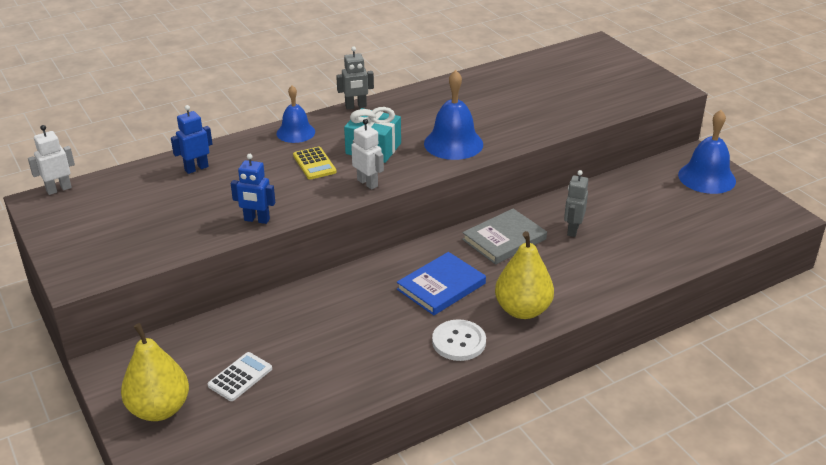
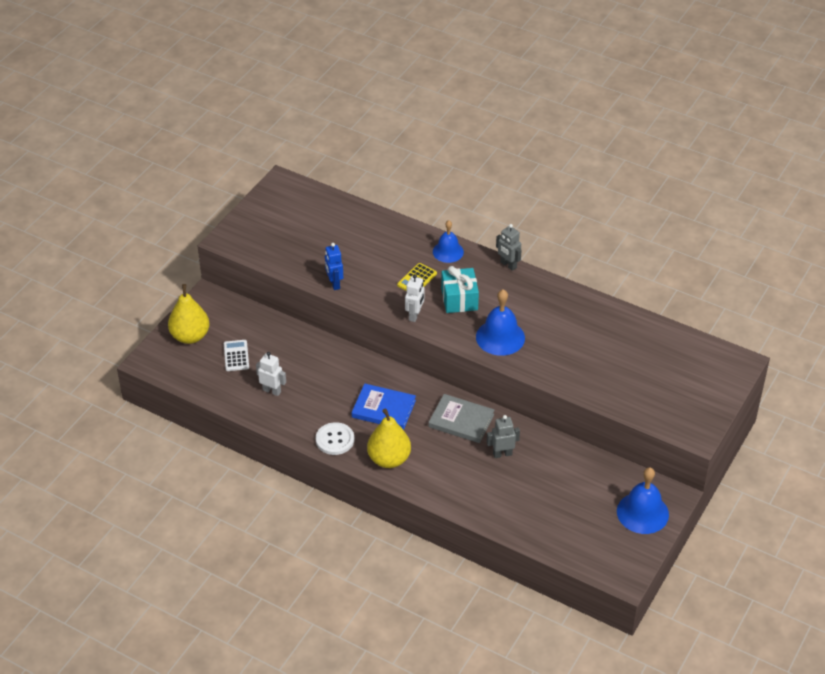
camera: 60 degrees right, 10 degrees up
(59, 189) = (299, 182): white robot -> white robot (272, 391)
(196, 168) = (367, 228): blue robot -> none
(240, 377) = (236, 356): white calculator -> white calculator turned 105 degrees counterclockwise

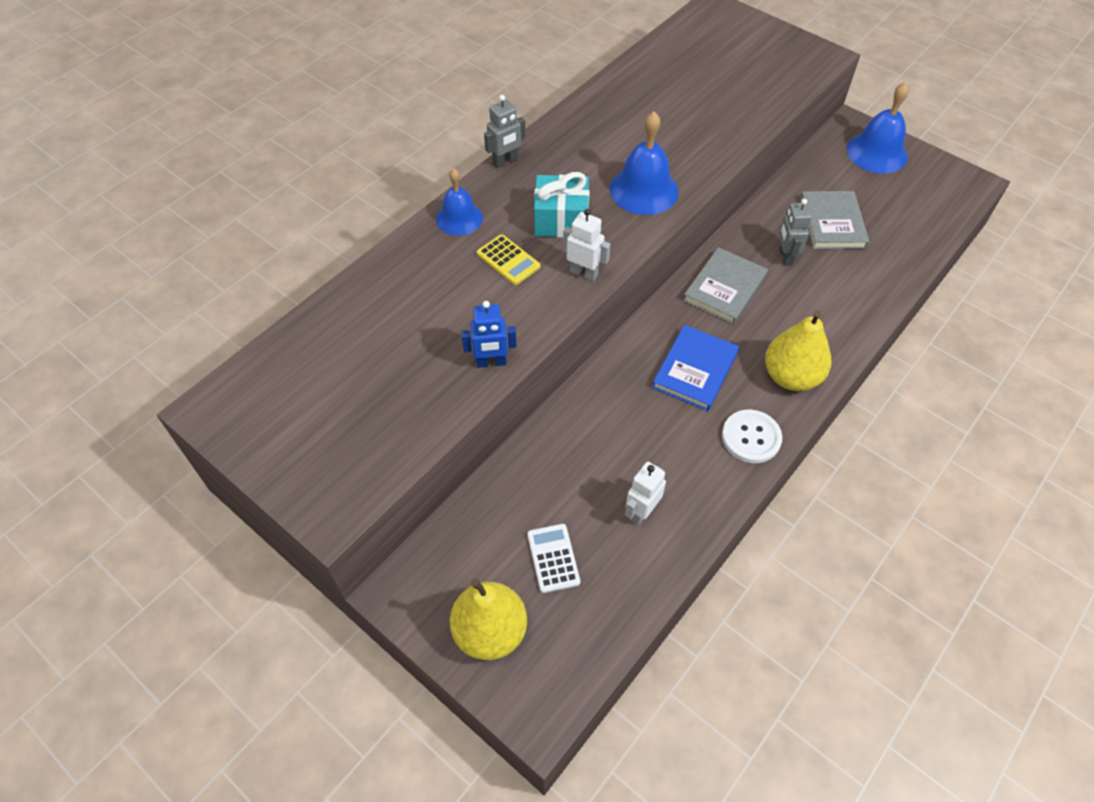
camera: 80 degrees left, 10 degrees up
(236, 356) = (553, 558): white calculator -> white calculator turned 75 degrees clockwise
(547, 482) = (832, 223): none -> grey book

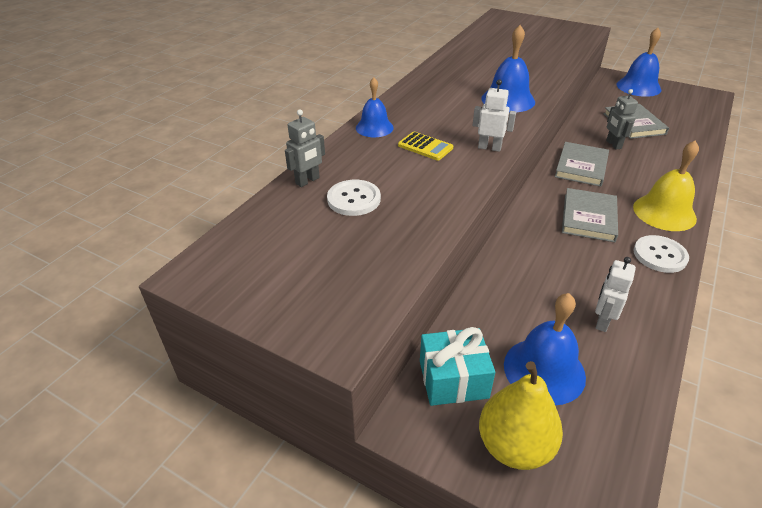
camera: 10 degrees left, 15 degrees down
(399, 332) = (354, 199): none -> white button
(491, 362) = (443, 210): blue robot -> none
(505, 162) = (396, 95): grey robot -> grey robot (307, 181)
(553, 558) = (544, 370): white calculator -> blue bell
(561, 220) = (455, 121): turquoise gift -> turquoise gift (453, 379)
(695, 370) = (588, 217): blue book -> grey book
(791, 376) = (664, 212): yellow pear -> yellow bell

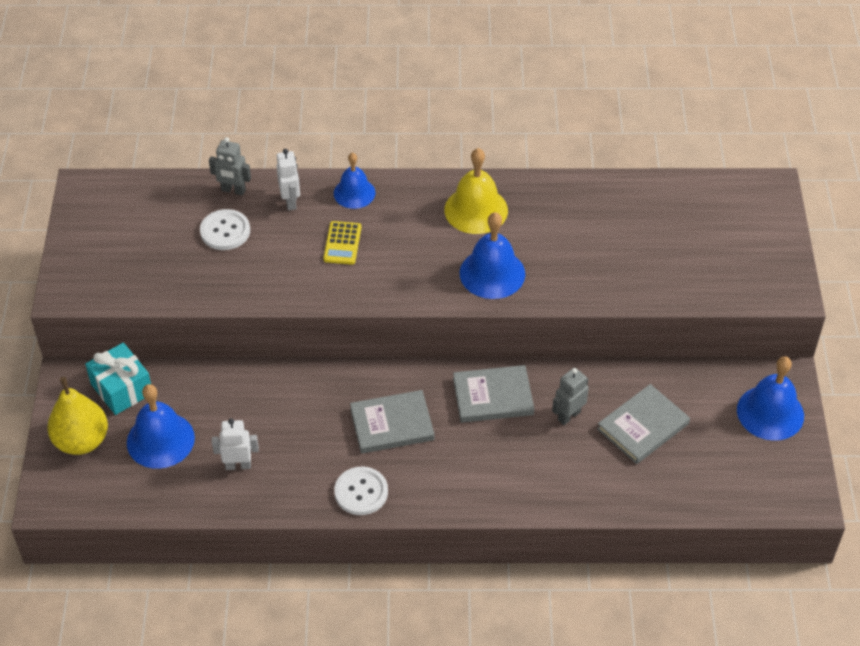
camera: 60 degrees right, 10 degrees up
(489, 147) = (372, 290): white robot -> white robot (290, 201)
(664, 212) = (443, 485): yellow bell -> yellow bell (476, 210)

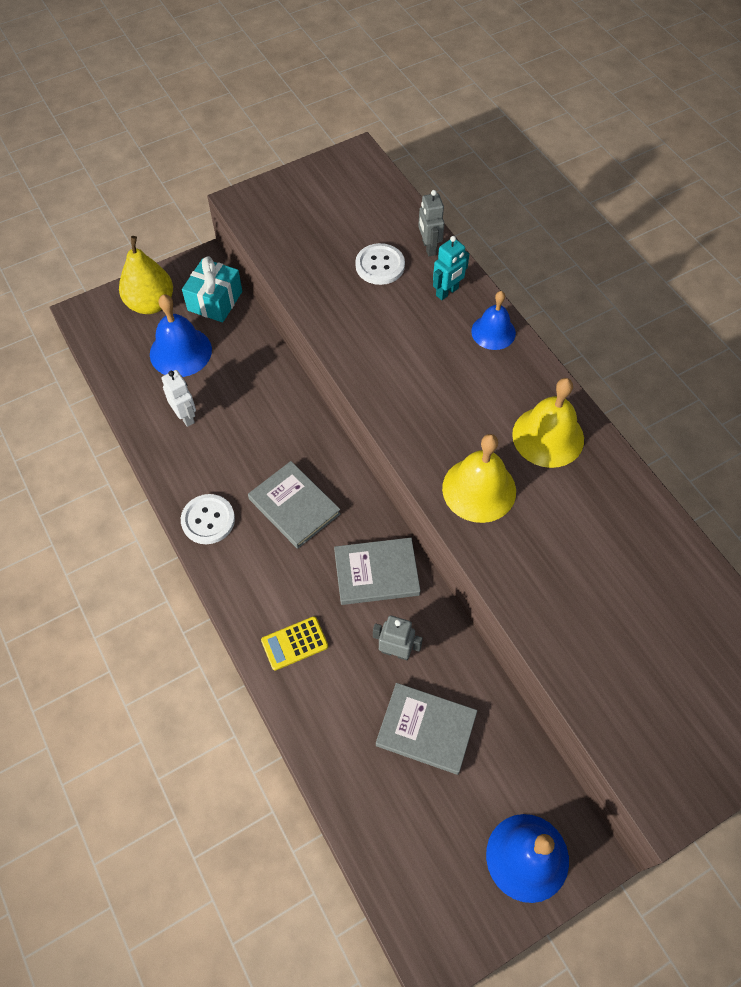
camera: 60 degrees right, 10 degrees up
(290, 201) = (447, 292): white robot -> turquoise robot
(342, 243) = (427, 353): yellow calculator -> yellow calculator (294, 643)
(492, 273) = (479, 489): blue bell -> yellow bell
(493, 396) = (376, 573): grey book -> grey book turned 60 degrees counterclockwise

